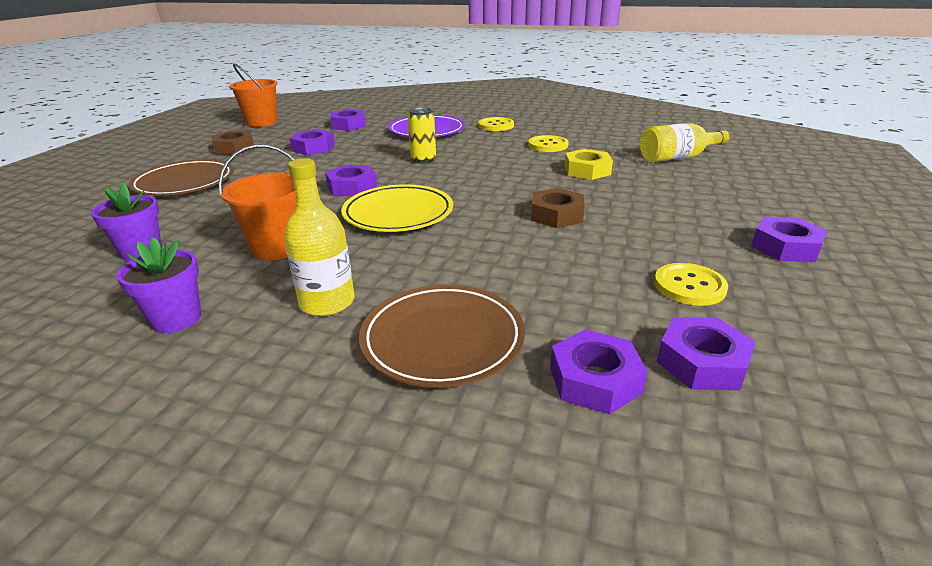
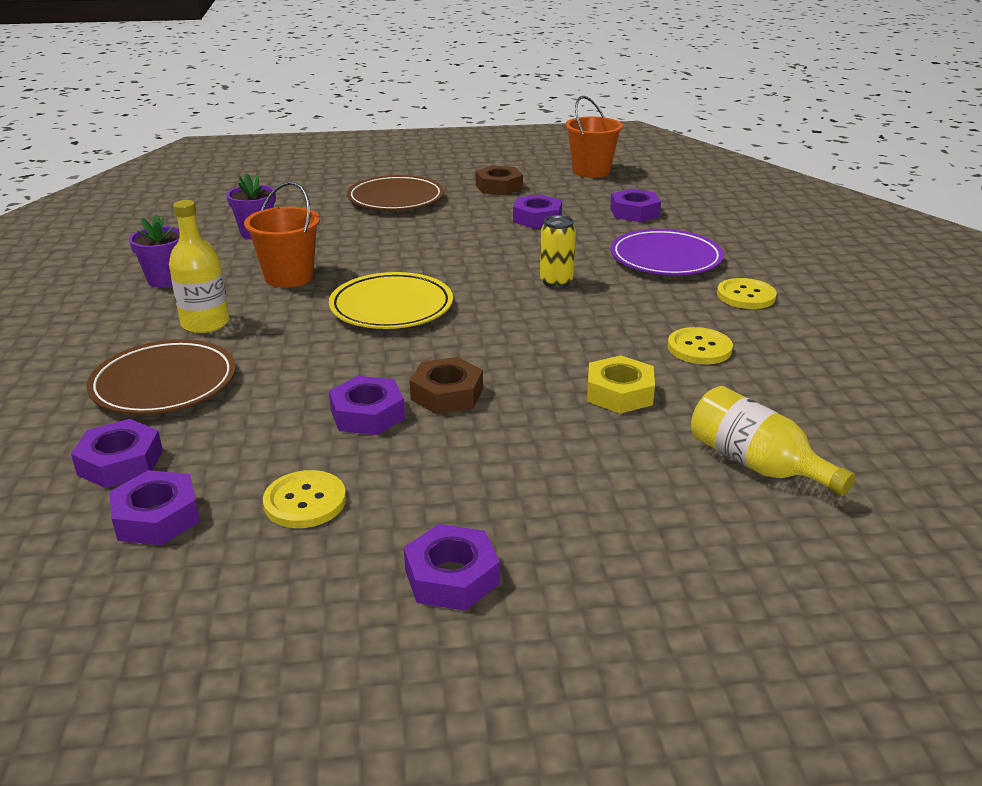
camera: 65 degrees right, 0 degrees up
(352, 187) = (441, 268): purple nut -> purple nut (367, 414)

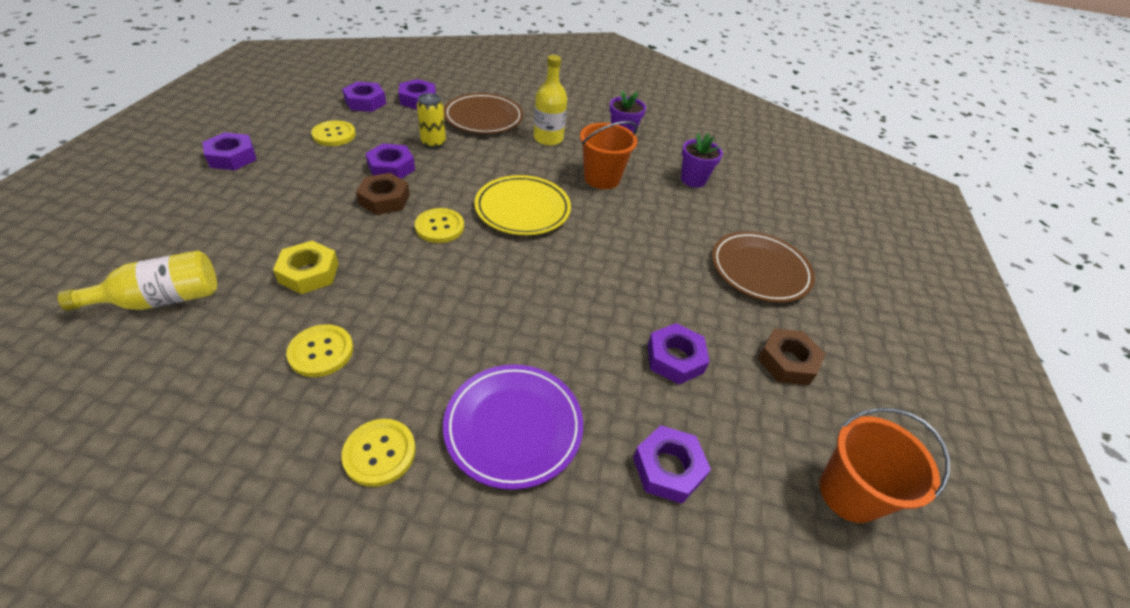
camera: 105 degrees right, 15 degrees up
(468, 344) = (439, 227): none -> yellow button
(556, 282) = (509, 311): yellow can -> yellow can (433, 143)

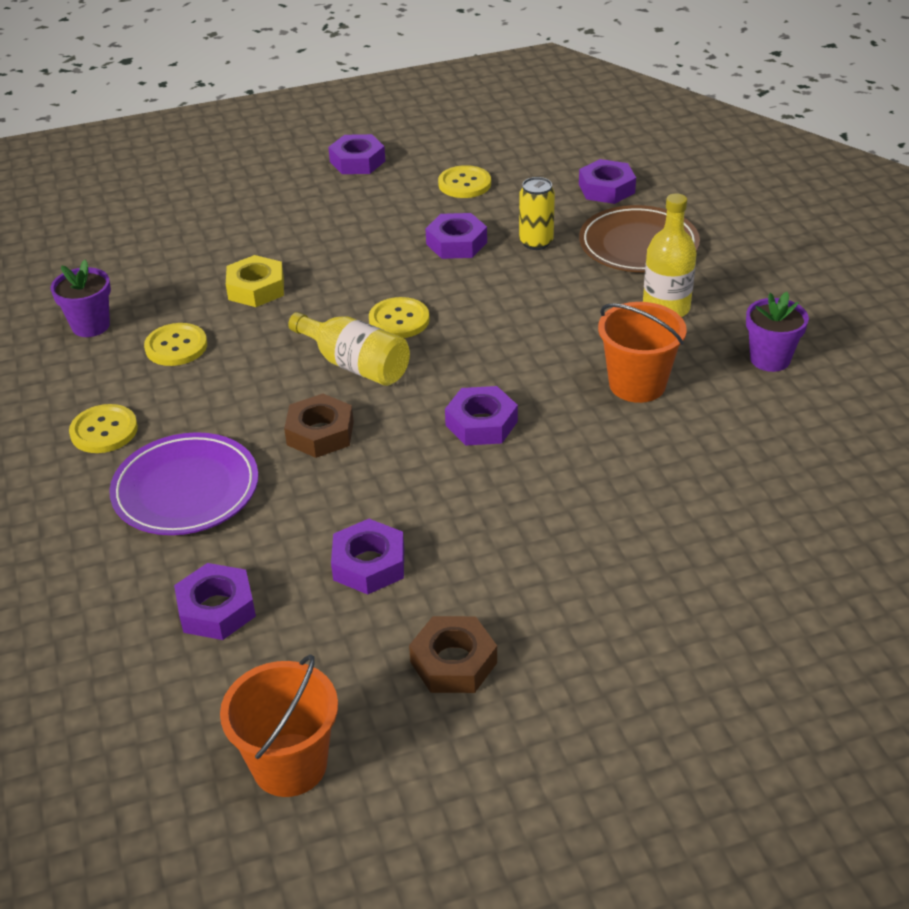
camera: 65 degrees right, 5 degrees down
(162, 299) = (159, 246): yellow bottle -> yellow bottle (355, 365)
(365, 102) = (549, 165): purple nut -> purple nut (481, 423)
(384, 199) = (400, 268): brown nut -> brown nut (320, 433)
(522, 209) = (495, 355): yellow plate -> none
(693, 180) = (748, 461): purple flower pot -> purple flower pot (91, 325)
(760, 270) = (611, 589): brown plate -> none

